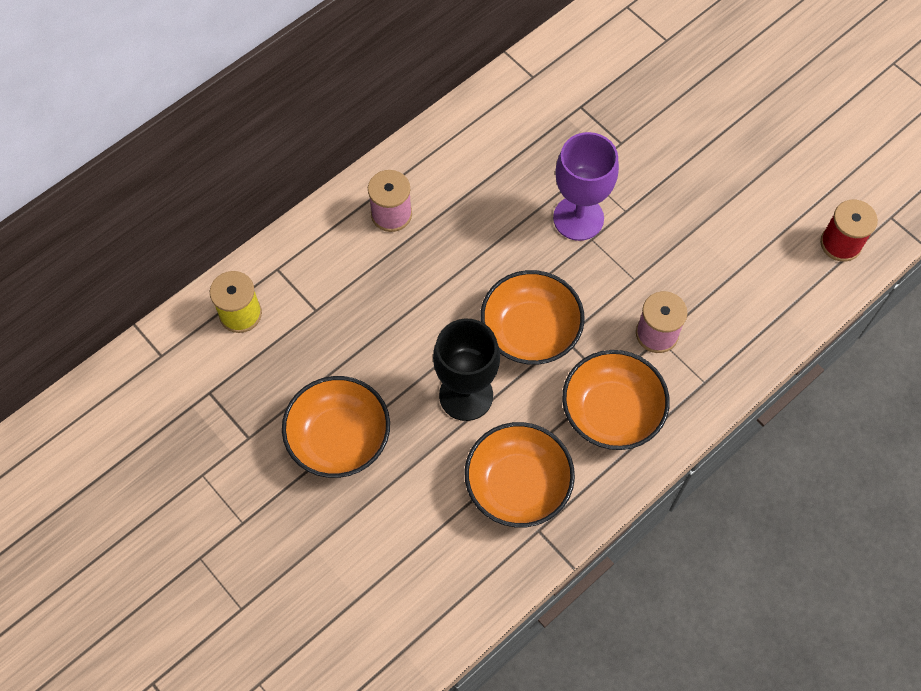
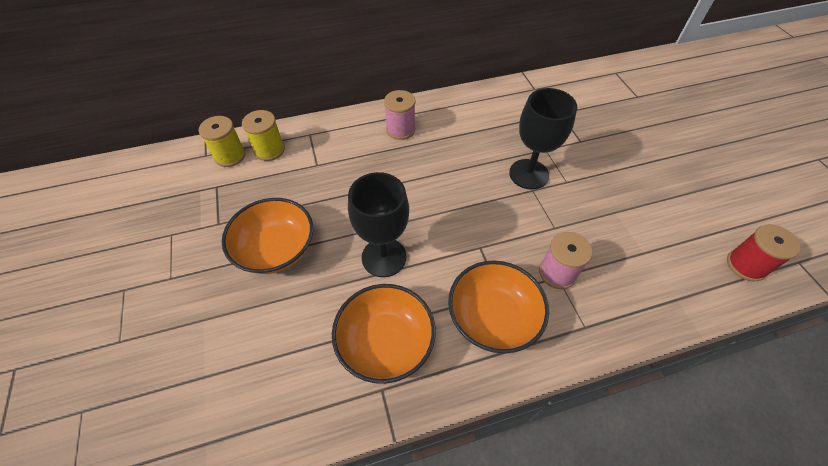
camera: 25 degrees right, 10 degrees down
(194, 343) = (230, 156): none -> yellow spool
(530, 331) = (456, 232): orange bowl -> none
(578, 218) = (528, 174): purple goblet -> black goblet

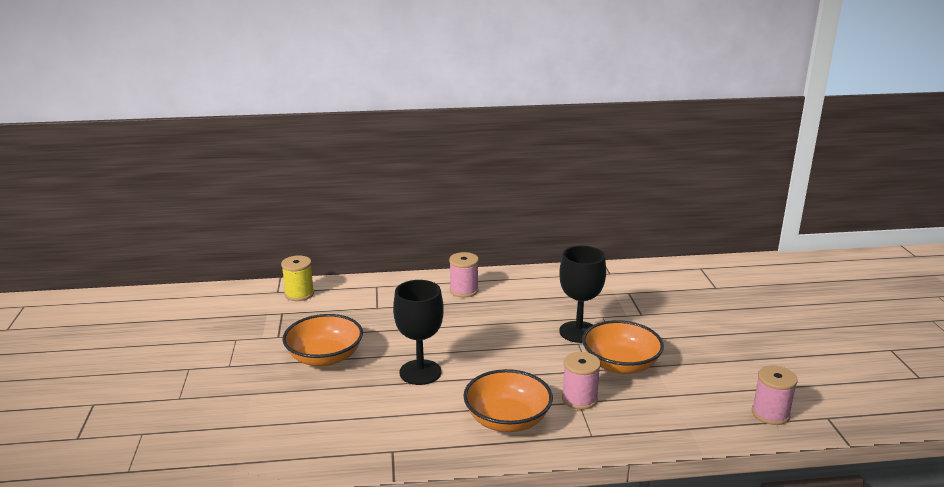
camera: 10 degrees right, 30 degrees down
(269, 150) = (336, 293): yellow spool -> none
(385, 342) = (404, 424): orange bowl -> orange bowl (620, 364)
(745, 265) = (770, 414): red spool -> pink spool

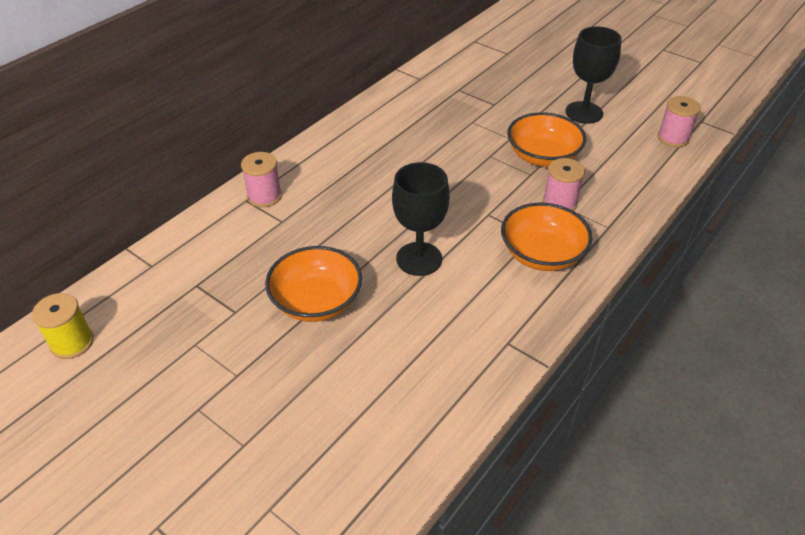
camera: 45 degrees left, 20 degrees up
(299, 294) = (180, 254): yellow spool -> yellow spool (72, 343)
(464, 290) = (332, 159): pink spool -> pink spool (264, 196)
(578, 332) = (476, 145): black goblet -> black goblet (584, 112)

